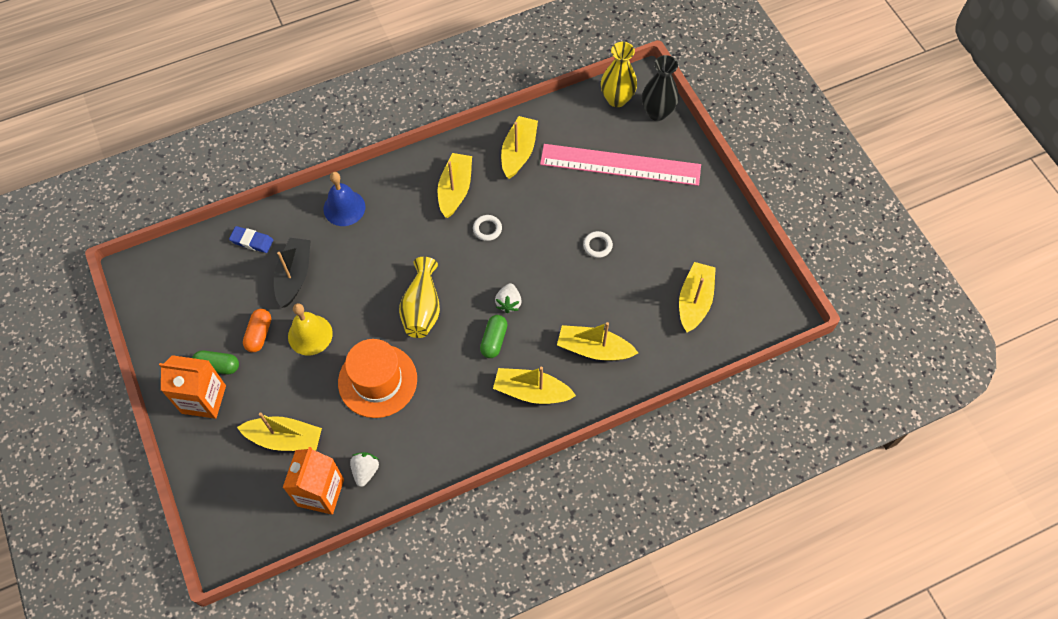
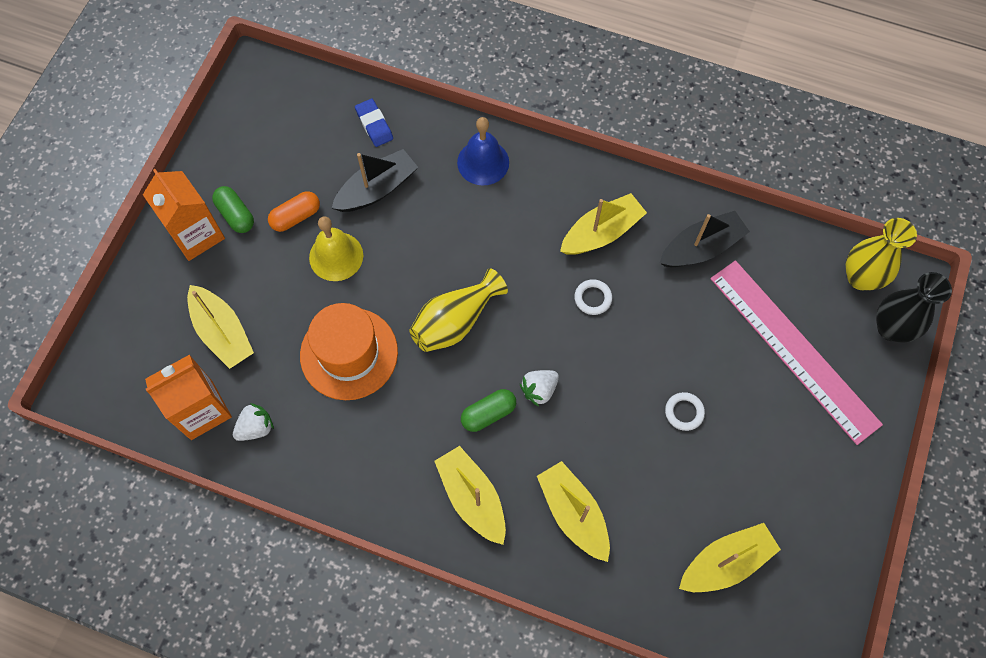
camera: 45 degrees right, 5 degrees up
(518, 152) = (701, 248): yellow boat -> black boat

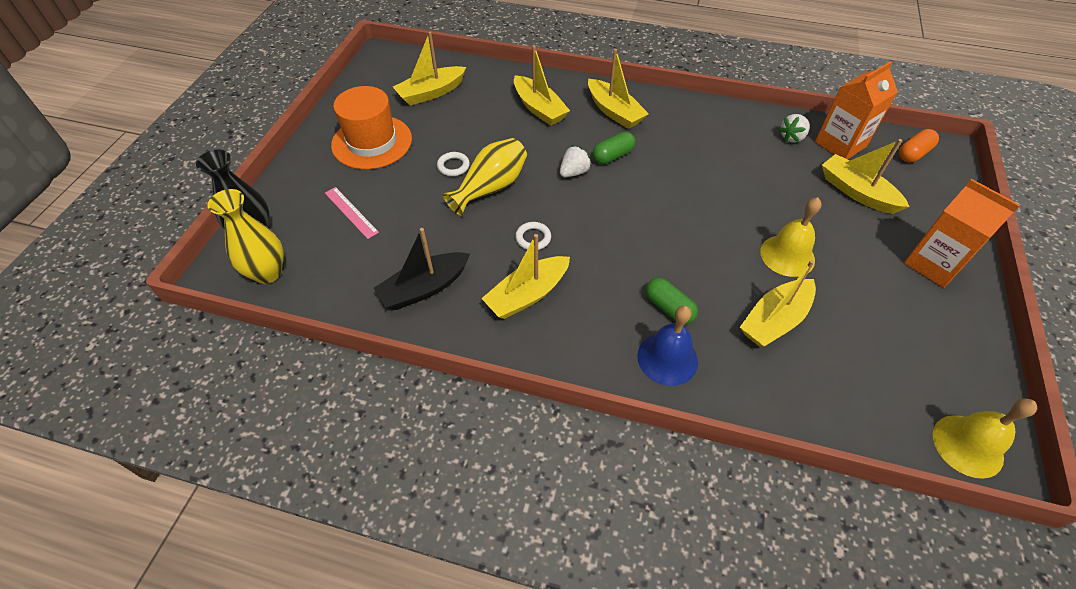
camera: 175 degrees right, 15 degrees down
(235, 215) = (907, 284): green capsule -> green capsule (669, 308)
(271, 79) = (967, 445): none -> yellow bell
(296, 217) = (845, 287): orange capsule -> orange capsule (913, 153)
(349, 353) = (741, 185): orange hat -> orange hat (372, 142)
(374, 125) = (809, 394): blue eraser -> none
(377, 189) = (774, 320): black boat -> yellow boat
(455, 321) = (656, 213): yellow vase -> yellow vase (490, 188)
(793, 350) = (351, 212): pink ruler -> pink ruler, size x0.42

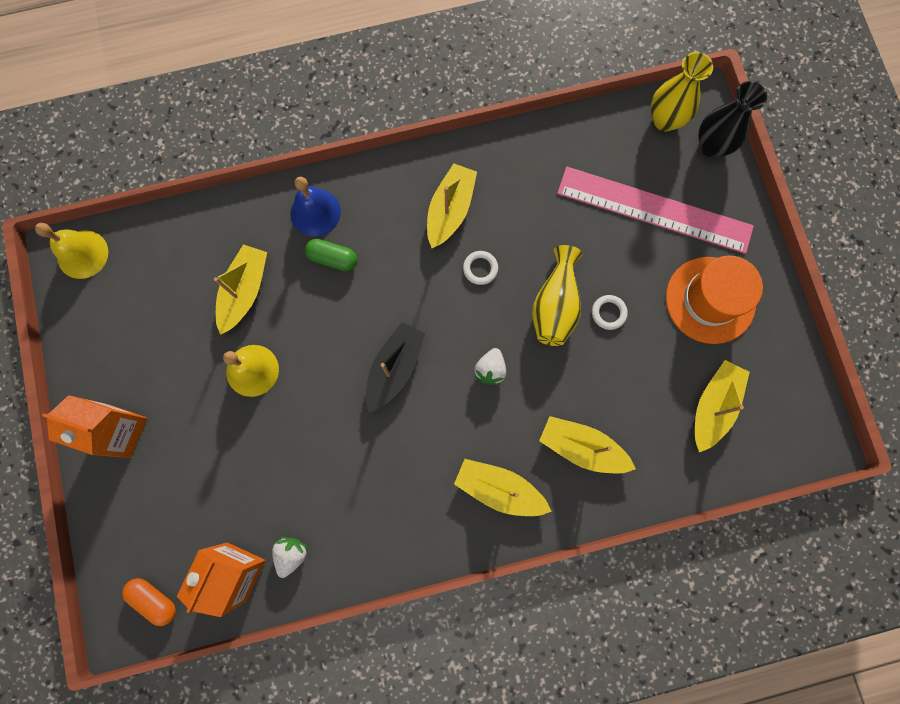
camera: 150 degrees right, 25 degrees up
(351, 212) = (654, 210): pink ruler -> pink ruler, size x2.36
(424, 288) = (534, 173): black boat -> black boat (394, 368)
(613, 156) = (465, 415): green capsule -> none
(856, 192) = (205, 497): yellow boat -> none
(913, 153) = (154, 599): orange capsule -> orange capsule turned 75 degrees counterclockwise

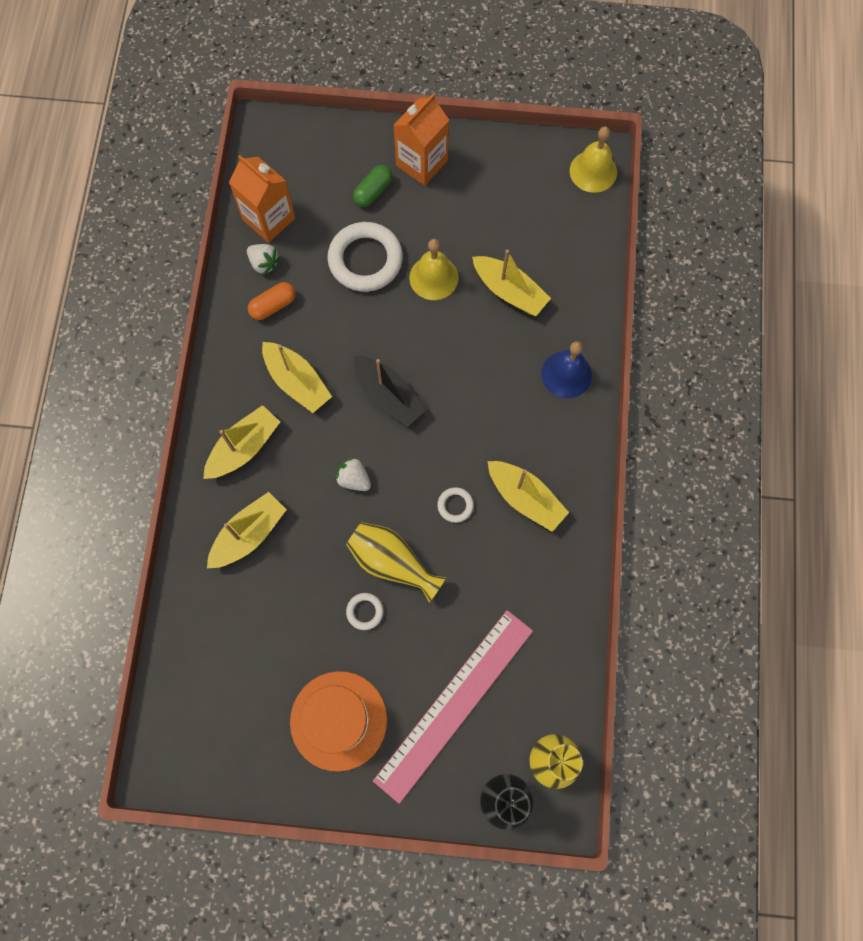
camera: 110 degrees right, 5 degrees down
(154, 599) = (274, 155): orange capsule -> orange capsule (273, 305)
(254, 447) = (365, 260): none -> white ring
(333, 258) = (514, 375): green capsule -> green capsule (373, 192)
(713, 406) = (234, 675): yellow boat -> yellow boat (297, 382)

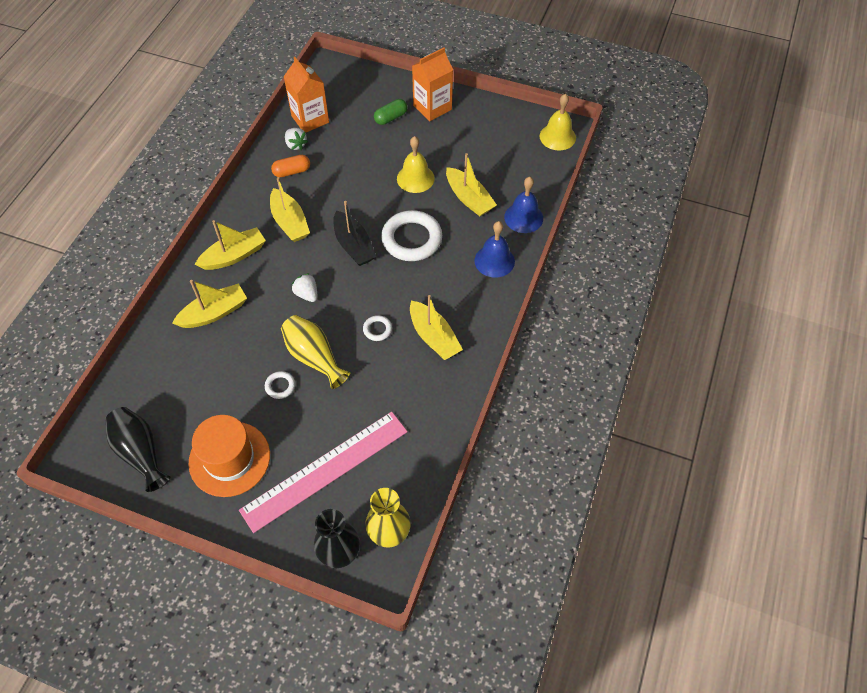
camera: 15 degrees right, 15 degrees down
(231, 741) = (141, 452): none -> black vase
(365, 260) = (369, 157): white ring -> white ring (411, 239)
(584, 303) = (523, 217): none -> blue bell

